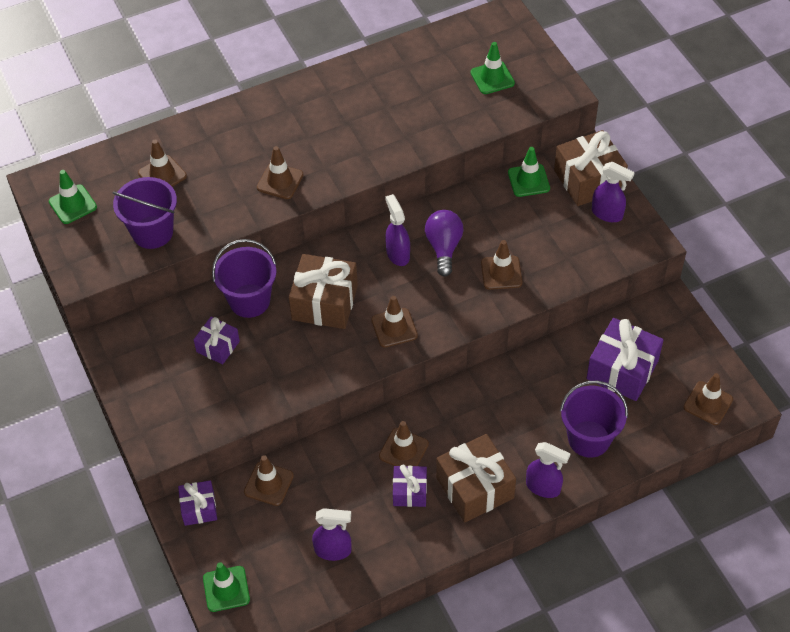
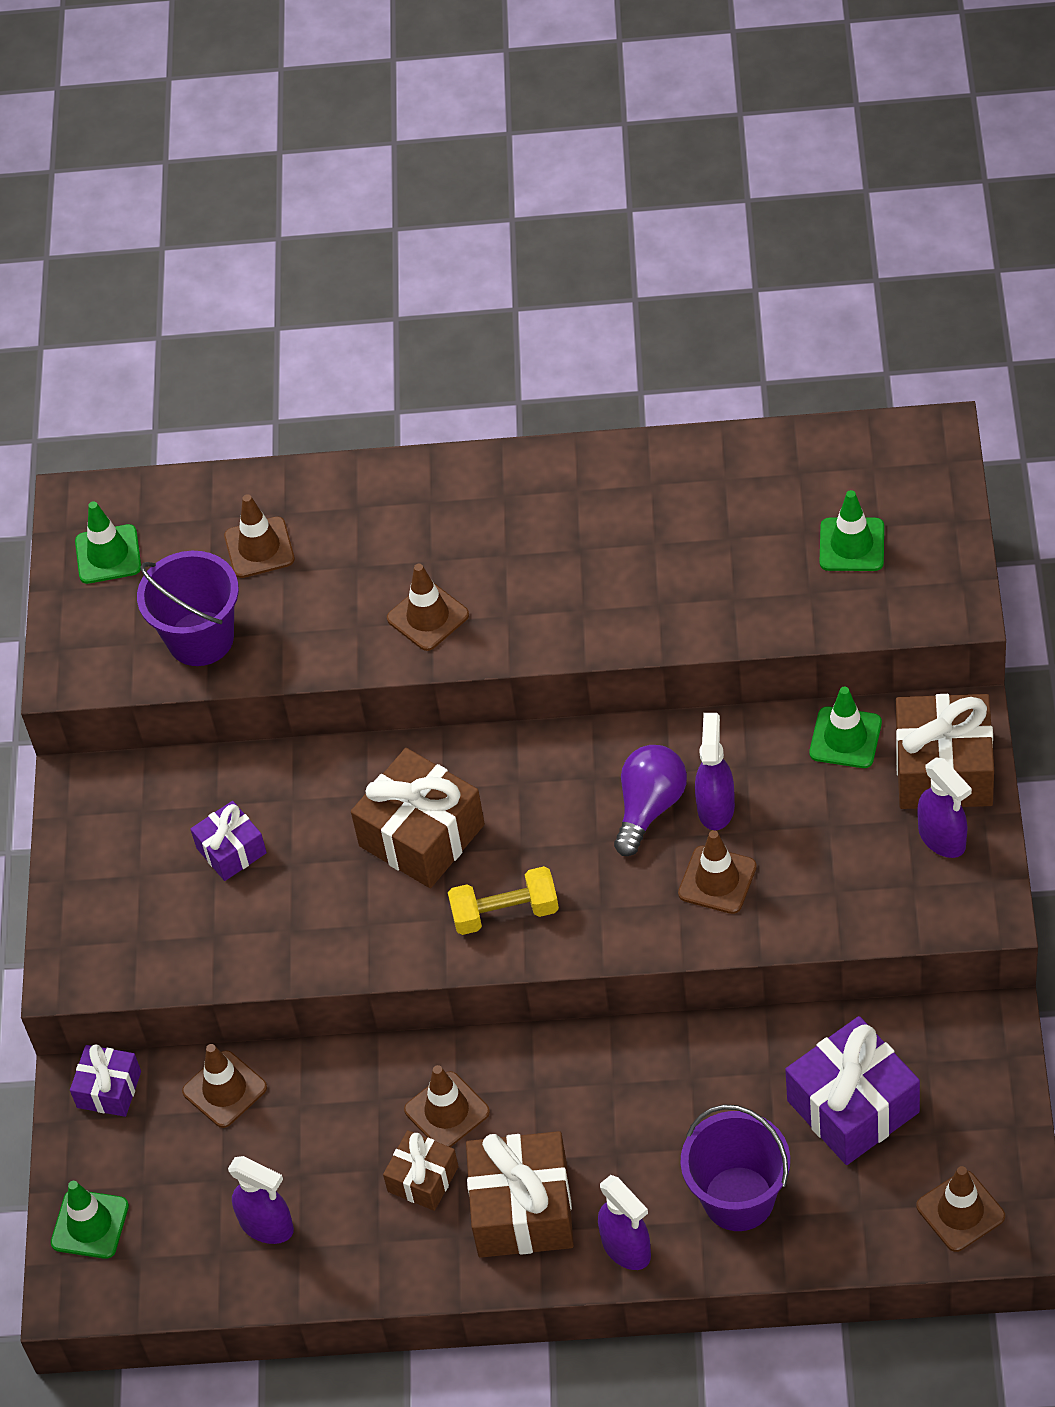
camera: 30 degrees right, 0 degrees up
(249, 300) = (312, 793): purple bucket -> none
(394, 328) = (505, 913): brown traffic cone -> yellow dumbbell
(397, 254) = (573, 793): purple spray bottle -> purple spray bottle (716, 807)
(409, 491) = (423, 1179): purple gift -> brown gift

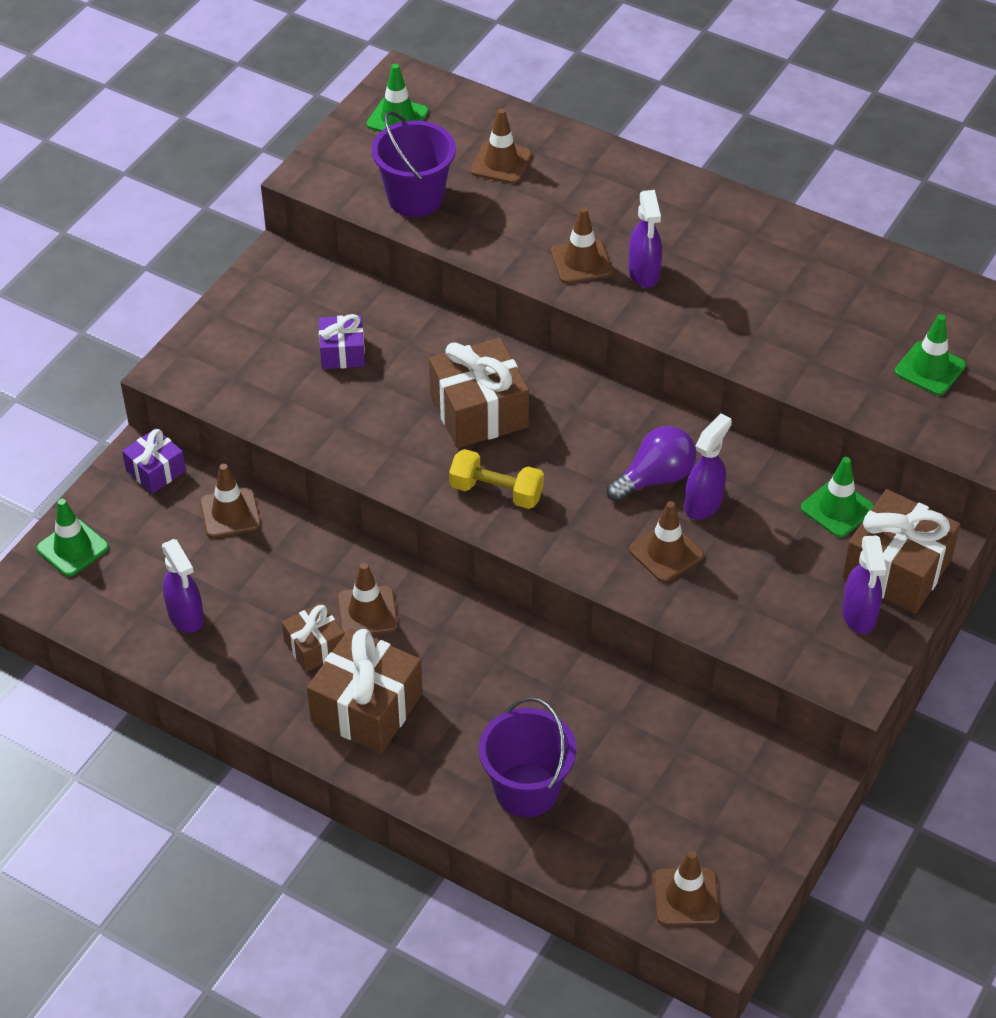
camera: 25 degrees right, 5 degrees down
(627, 1248) = (419, 776): purple spray bottle -> purple spray bottle (644, 273)
(853, 1106) = (661, 775): purple gift -> none

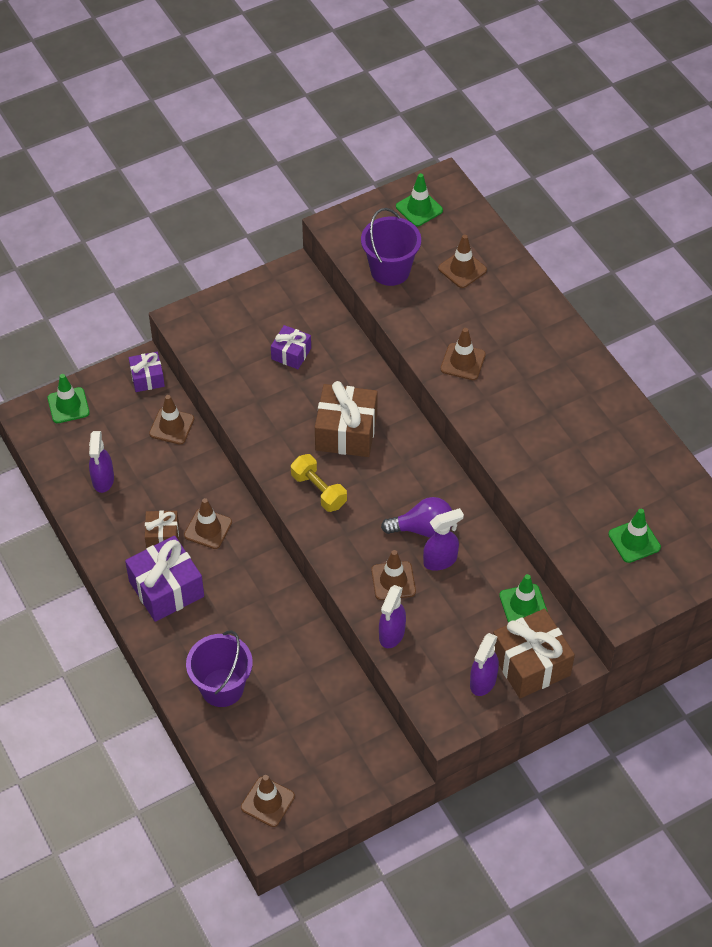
camera: 30 degrees right, 5 degrees up
(366, 707) = (166, 589): brown gift -> purple gift
(644, 273) = (497, 388): purple spray bottle -> purple spray bottle (391, 634)

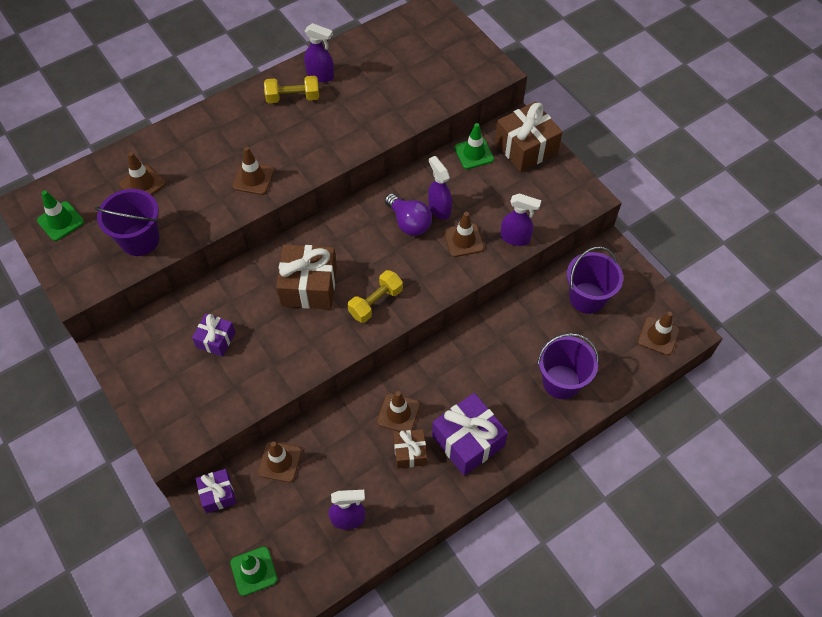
camera: 95 degrees left, 5 degrees up
(329, 732) = (587, 298): none -> purple bucket
(422, 529) = (409, 223): purple light bulb -> purple light bulb turned 150 degrees clockwise
(483, 682) = (547, 176): purple spray bottle -> purple spray bottle (320, 75)
(581, 399) = (293, 97): none -> yellow dumbbell
(634, 541) = (431, 64): green traffic cone -> none

